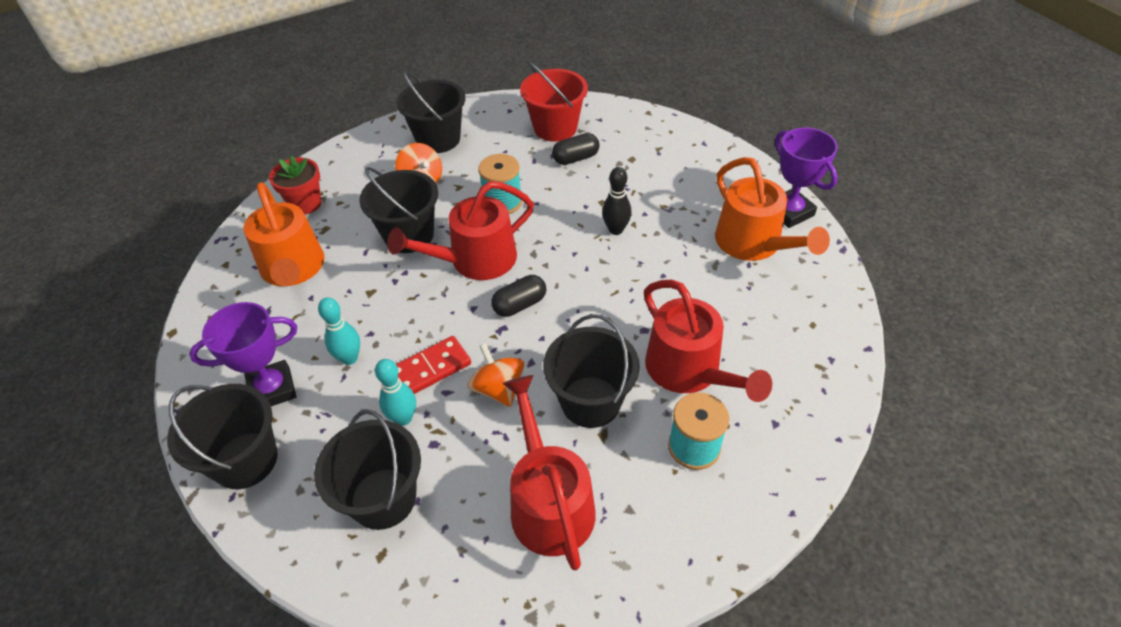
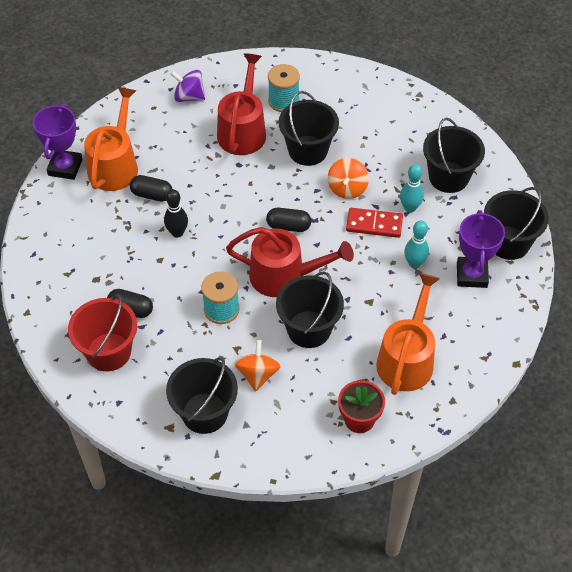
camera: 140 degrees left, 5 degrees up
(272, 389) = (471, 275): purple trophy -> purple trophy turned 75 degrees clockwise
(549, 502) = (373, 125): red watering can -> none
(683, 243) = (152, 195): none -> black capsule
(799, 365) = (189, 97): none -> purple spinning top

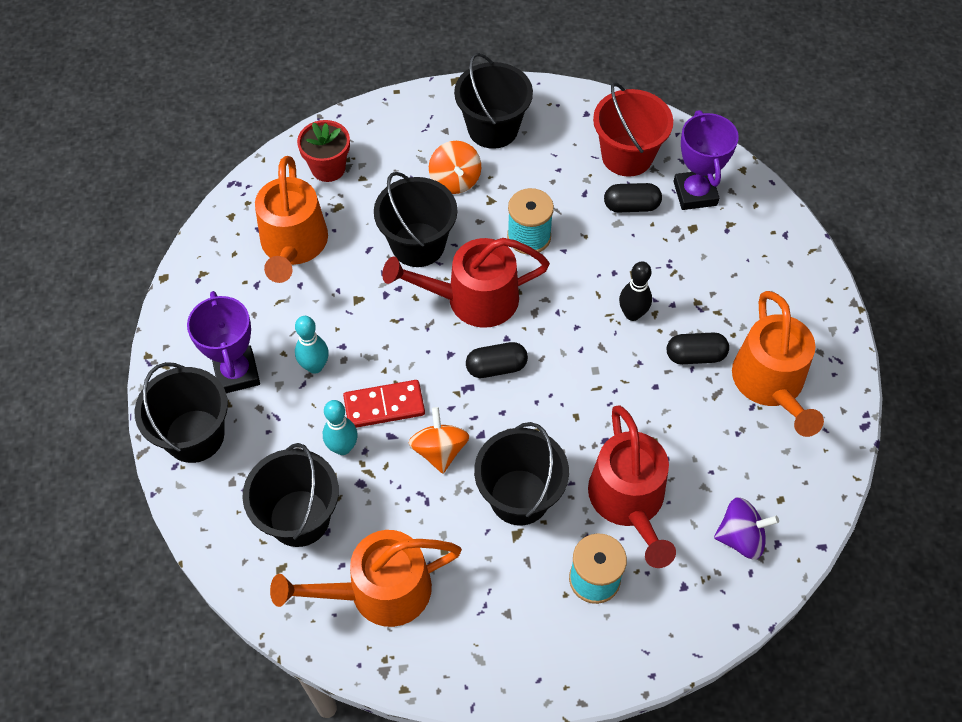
camera: 160 degrees right, 5 degrees up
(65, 167) = (833, 359): purple trophy -> purple trophy (695, 193)
(410, 129) = (379, 591): none -> orange watering can

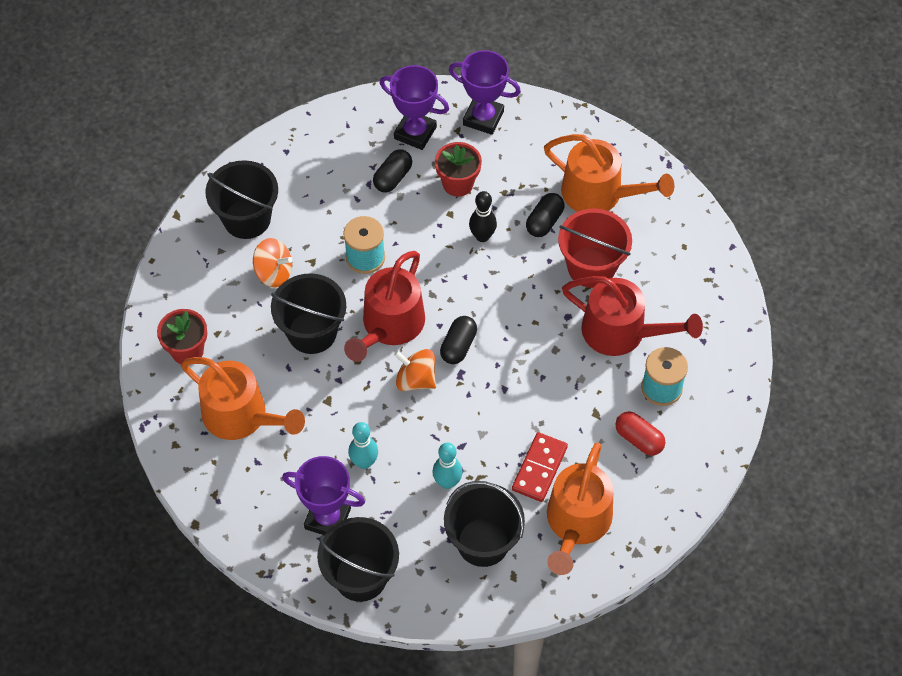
camera: 55 degrees left, 0 degrees up
(384, 406) = (434, 436): red domino -> red domino (539, 468)
(439, 450) = (497, 422): orange spinning top -> orange spinning top (415, 379)
(517, 593) = (639, 439): none -> red capsule
(519, 497) = (570, 394): black bucket -> none
(627, 156) = (347, 151): red bucket -> red bucket (591, 267)
(671, 259) = (458, 184): none -> red flower pot
(741, 537) = (693, 286): purple spinning top -> none
(762, 236) = (483, 118): none -> purple trophy

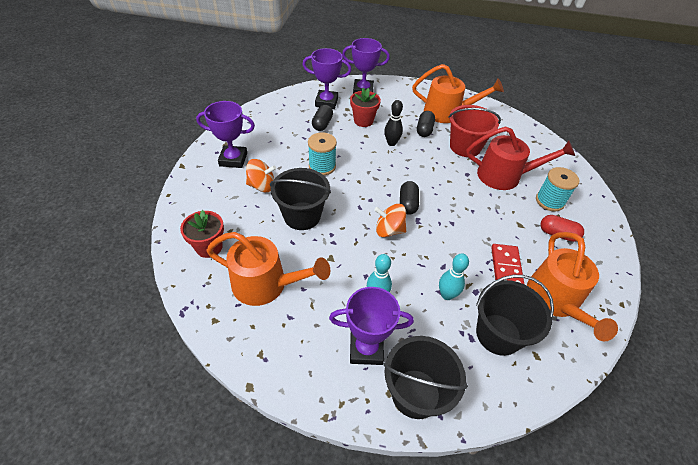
camera: 20 degrees left, 10 degrees down
(247, 219) = (233, 159): black bucket -> purple trophy
(389, 325) = (355, 201): red watering can -> none

